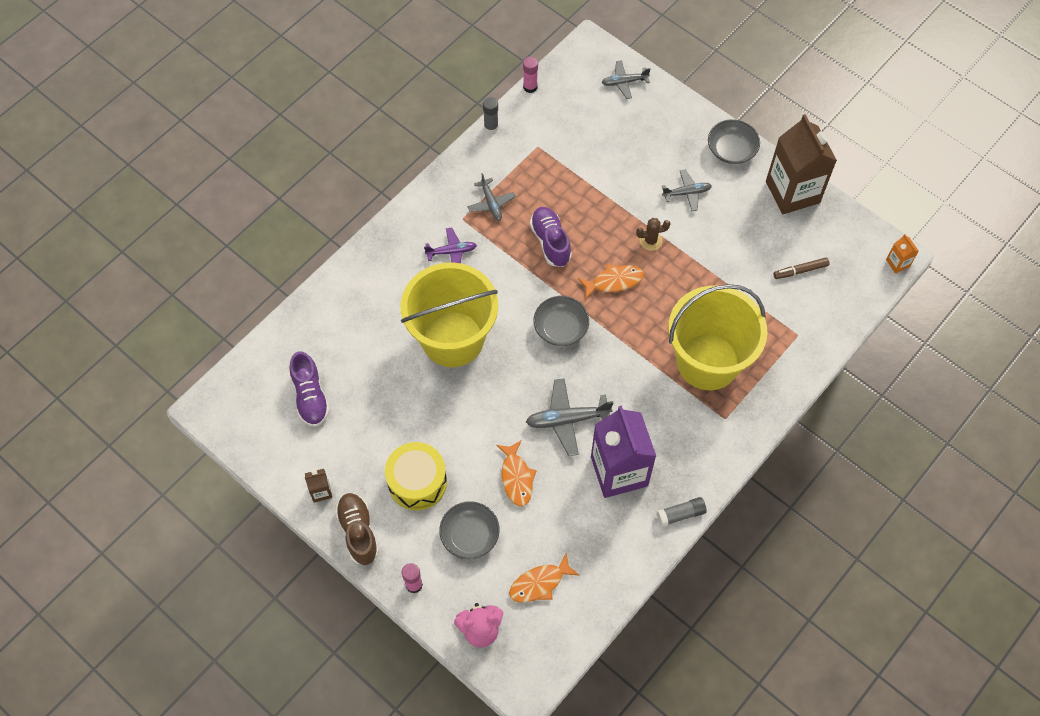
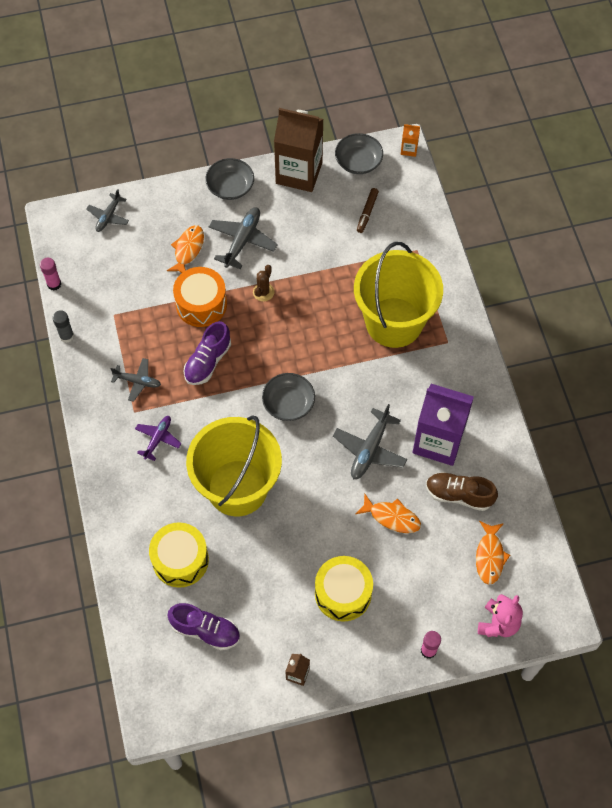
camera: 55 degrees left, 0 degrees up
(357, 338) = (180, 560): none -> yellow drum
(358, 532) = (354, 666): brown shoe -> brown shoe (459, 495)
(470, 535) = (416, 582): grey bowl -> grey bowl (358, 161)
(550, 242) = (208, 361): purple shoe -> purple shoe turned 75 degrees counterclockwise
(600, 202) = (201, 304): none -> orange drum
(614, 281) = (278, 340): orange fish -> orange fish (188, 250)
(681, 514) = (502, 422): grey glue stick -> none
(687, 193) = (242, 240): grey plane -> grey plane, size x1.56

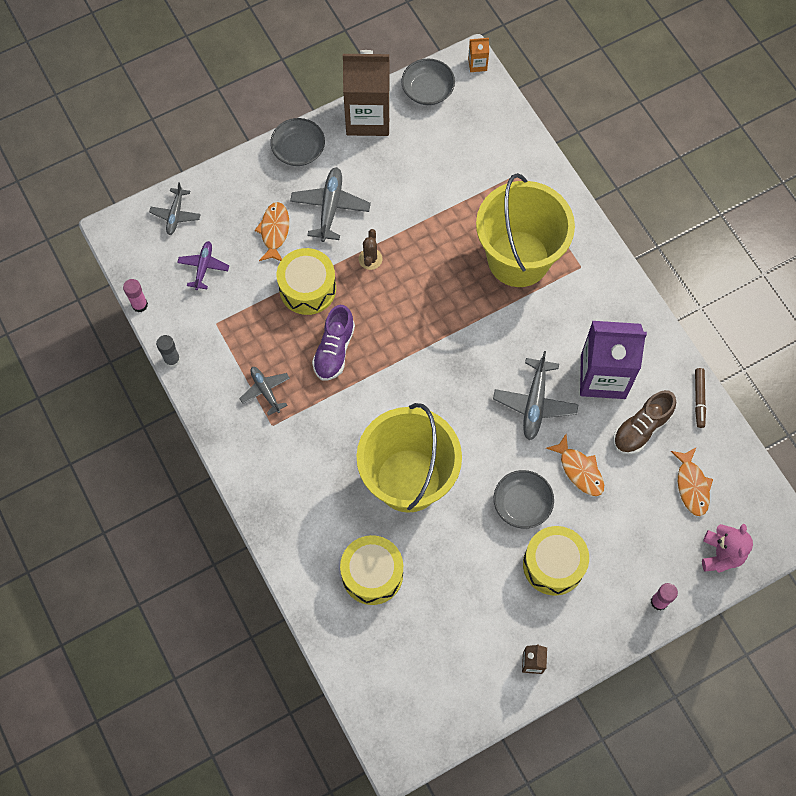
camera: 15 degrees left, 5 degrees up
(137, 381) = (265, 391): grey plane -> grey plane turned 120 degrees counterclockwise
(158, 439) = (307, 448): purple plane -> purple plane (203, 267)
(201, 304) = (307, 288): orange drum -> yellow drum
(205, 630) = (422, 642): purple shoe -> none
(288, 403) = (434, 374): grey bowl -> grey bowl (522, 504)
(367, 213) = (454, 145): brown marker -> brown marker (699, 399)
(392, 517) = (579, 470): orange fish -> orange fish turned 45 degrees clockwise
(459, 495) = (641, 428): brown shoe -> brown shoe turned 45 degrees counterclockwise

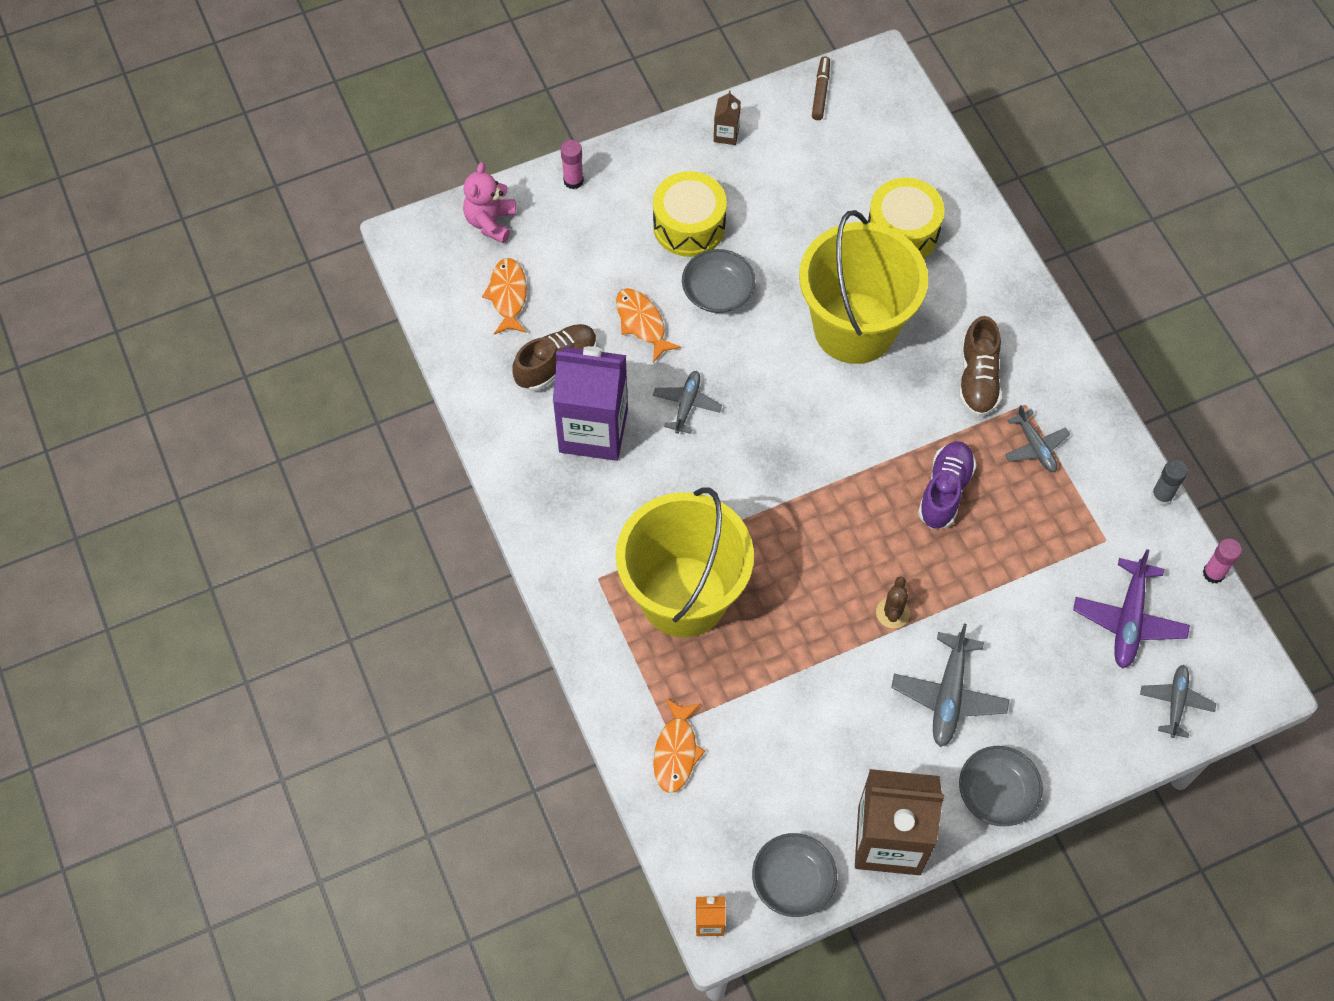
camera: 175 degrees left, 5 degrees down
(203, 267) = (1128, 620): purple plane -> purple plane, size x1.56
(274, 231) = (1029, 665): orange fish -> orange fish (676, 751)
(307, 288) = (981, 577): yellow drum -> none
(309, 443) = (978, 379): none -> brown shoe
(534, 403) = (687, 404): grey plane -> grey plane, size x0.64
(699, 399) = (475, 393): brown marker -> brown marker (820, 92)

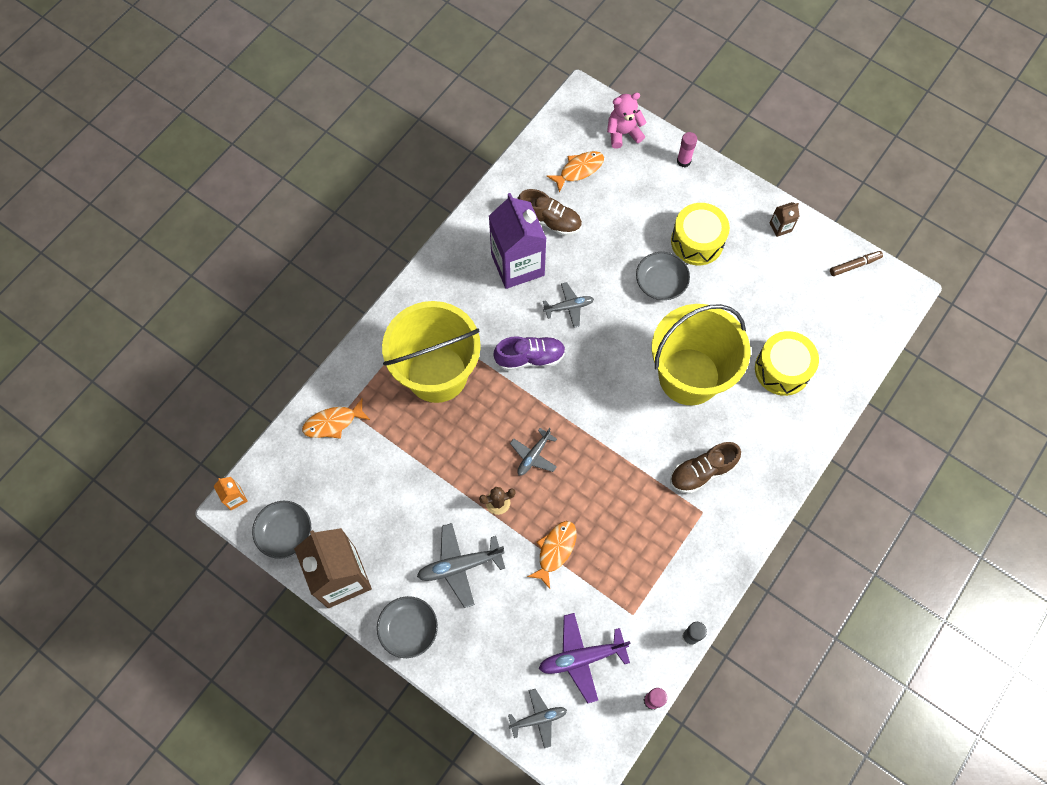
camera: 60 degrees right, 5 degrees up
(642, 323) = (609, 252): orange fish -> orange fish (555, 550)
(945, 491) = (604, 492): purple shoe -> purple shoe (530, 358)
(1035, 447) = (674, 534): grey plane -> grey plane (533, 455)

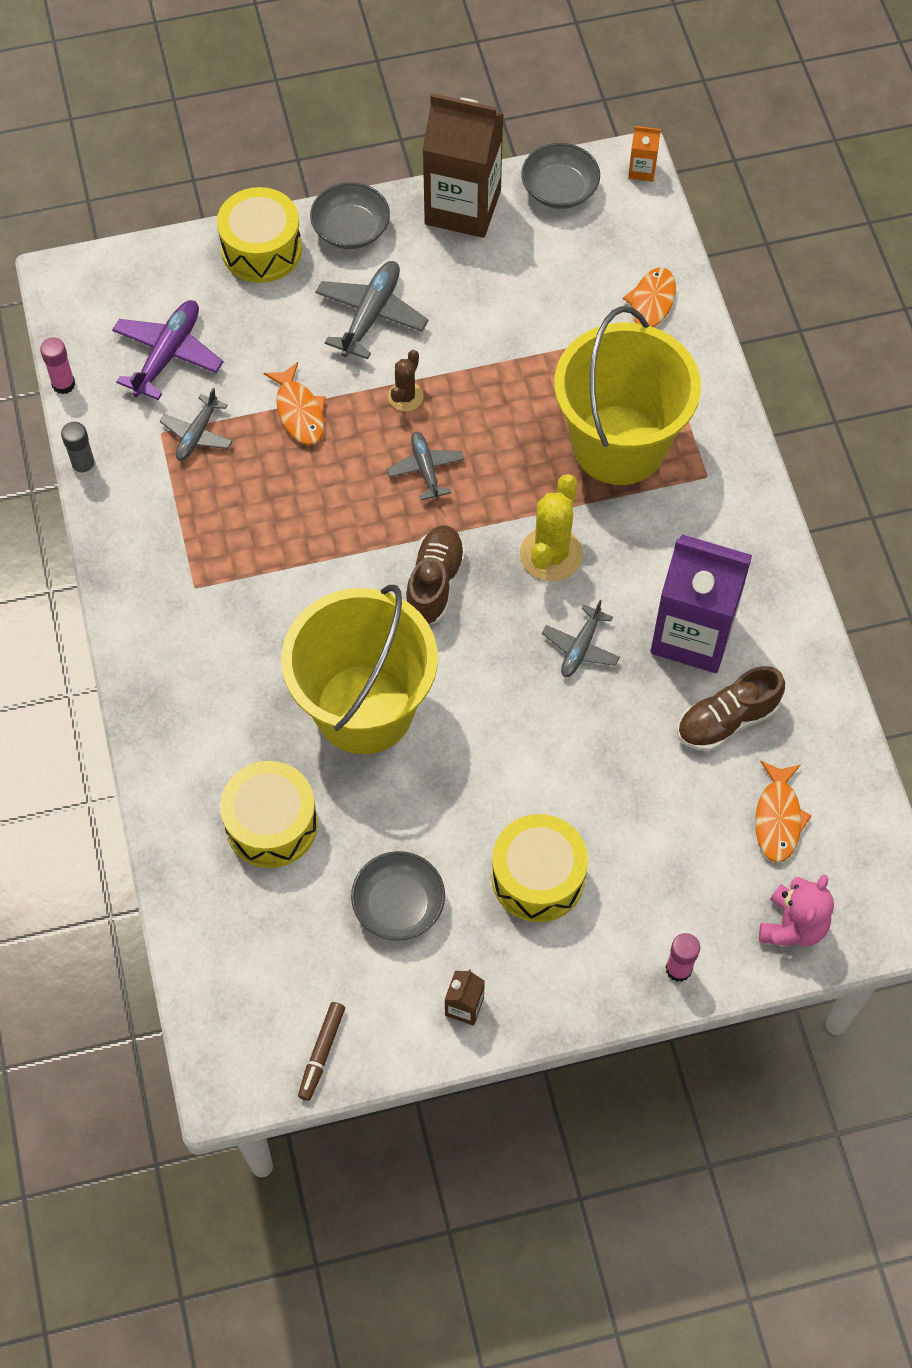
camera: 130 degrees right, 5 degrees down
(465, 669) = (261, 249): none -> yellow drum
(530, 358) = (551, 554): purple shoe -> yellow cactus
(538, 718) = (152, 277): grey plane -> grey plane (197, 434)
(660, 283) = (518, 781): grey bowl -> grey bowl (398, 904)
(702, 472) = (239, 624): brown shoe -> brown shoe (434, 583)

